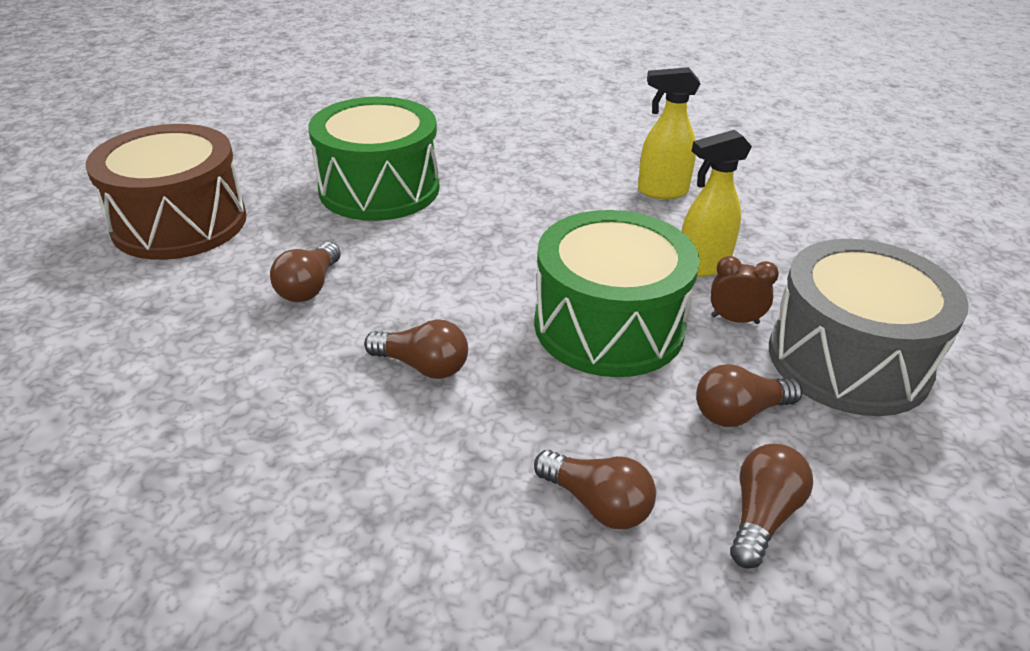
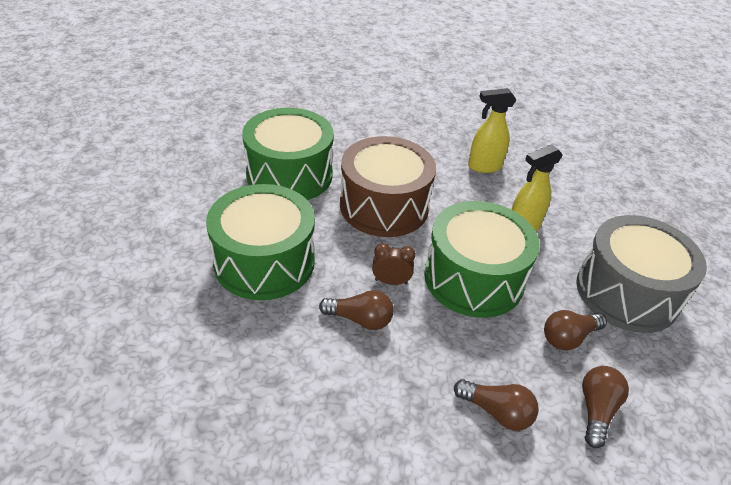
camera: 10 degrees left, 5 degrees up
(180, 223) = (153, 213): brown drum -> brown drum (384, 206)
(309, 287) = (264, 261): brown light bulb -> green drum
(735, 319) = (552, 267): brown clock -> brown clock (391, 281)

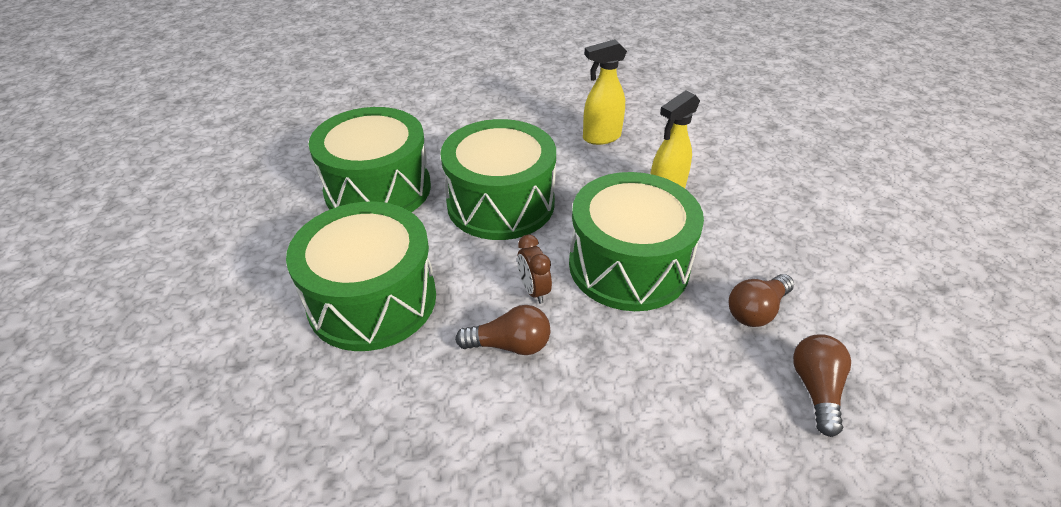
camera: 10 degrees left, 0 degrees up
(384, 206) = (500, 203): brown drum -> green drum
(391, 281) = (534, 290): brown clock -> brown clock turned 105 degrees counterclockwise
(496, 412) = (705, 420): brown light bulb -> none
(626, 292) = (800, 245): grey drum -> none

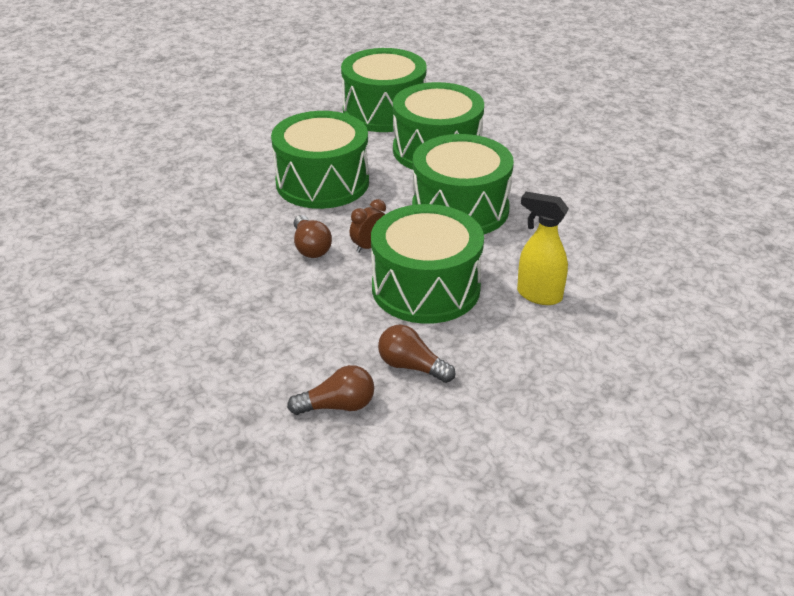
camera: 70 degrees right, 5 degrees down
(257, 206) = (384, 111): none -> green drum
(601, 137) = (603, 242): yellow spray bottle -> none

